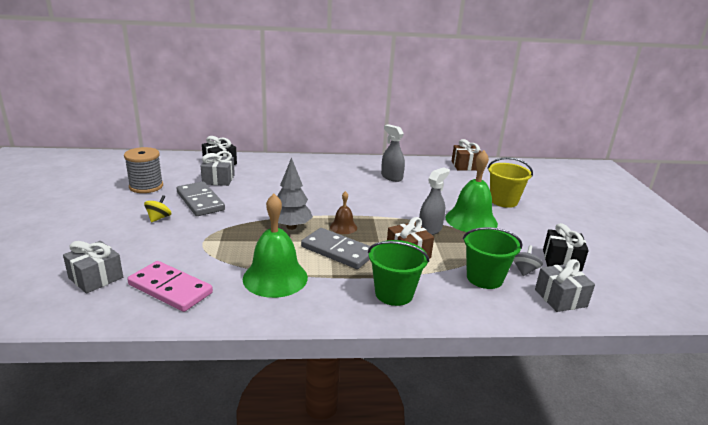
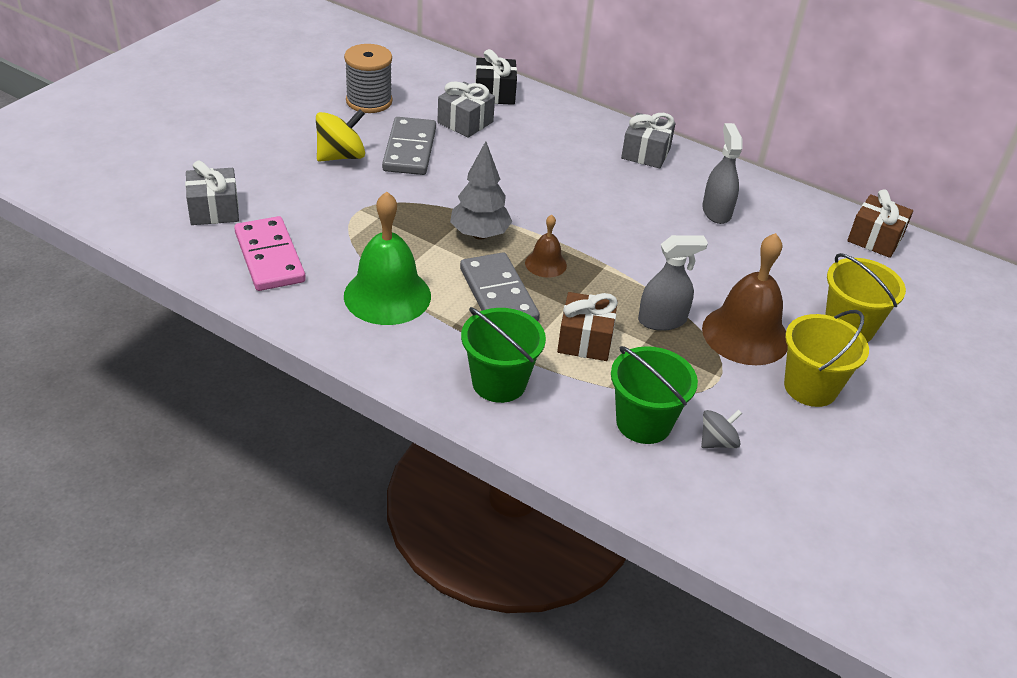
camera: 35 degrees right, 15 degrees up
(159, 218) = (341, 156): yellow spinning top -> yellow spinning top, size x1.63
(471, 220) = (745, 334): green bell -> brown bell
(524, 230) = (810, 387): none -> yellow bucket
(560, 298) = (712, 502): grey gift -> grey gift (645, 153)
(561, 260) = (800, 457): black gift -> none

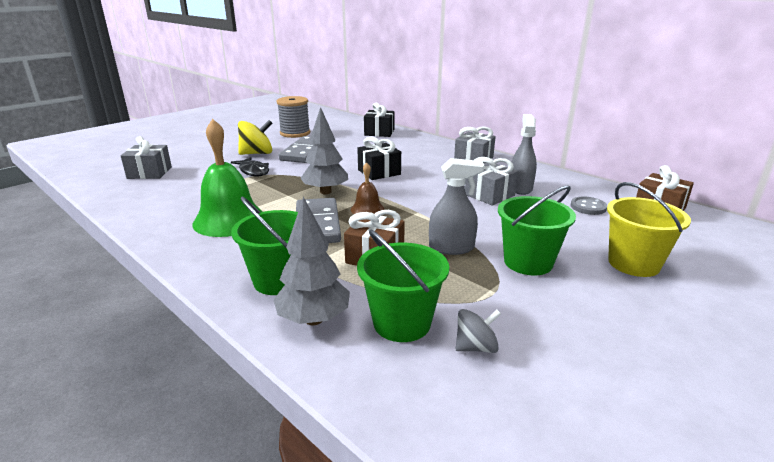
camera: 15 degrees right, 15 degrees down
(269, 257) = (162, 196): pink domino -> none
(360, 198) = (253, 171): none -> black fish
(465, 122) = (351, 143): grey gift -> grey gift (489, 195)
(531, 189) = (379, 172): none -> black gift
(559, 427) = (314, 319): none -> grey tree
(745, 334) = (528, 262): brown bell -> green bucket
(798, 242) = (588, 207): none -> grey button
(810, 387) = (589, 307): yellow bucket -> none

